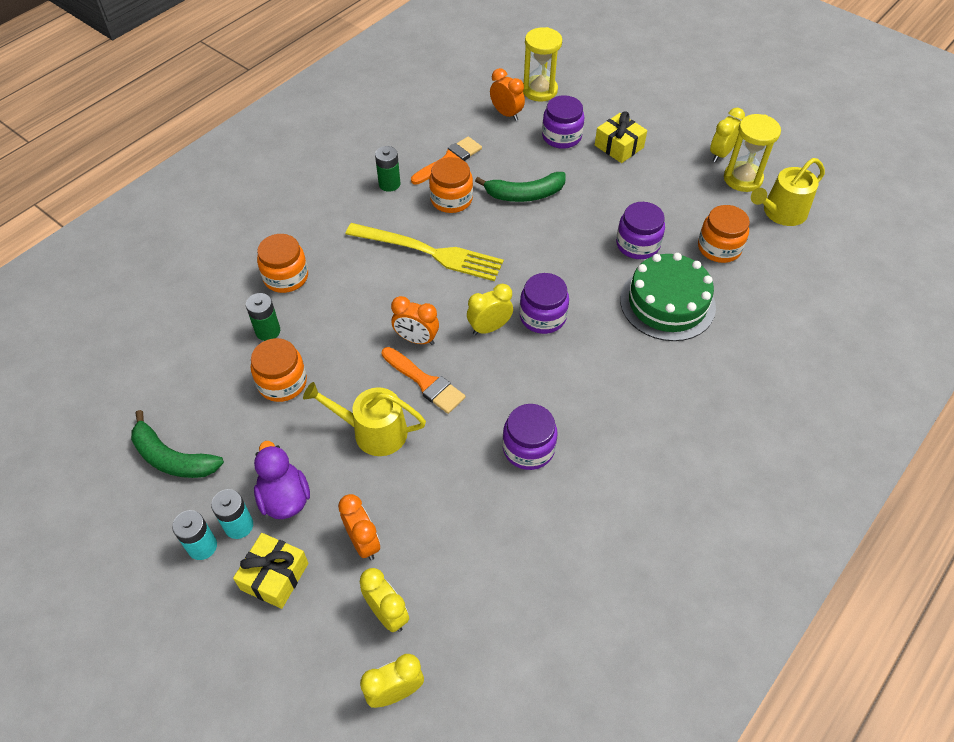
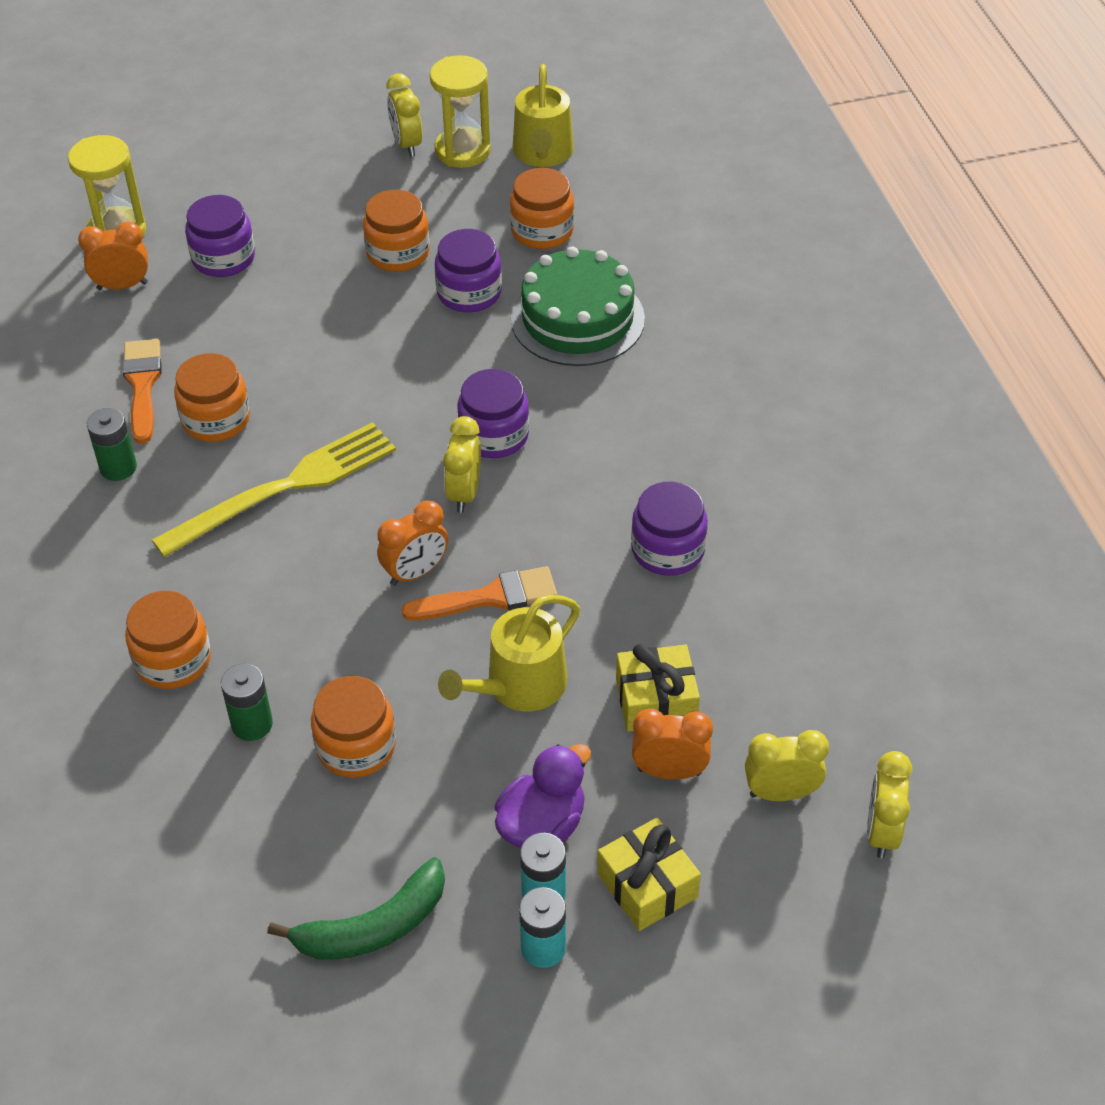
camera: 55 degrees left, 5 degrees down
(284, 498) = (542, 825): purple duck -> purple duck turned 120 degrees clockwise
(525, 194) = (284, 345): green banana -> none
(619, 146) = (298, 218): yellow gift -> yellow gift (656, 700)
(636, 198) = (398, 253): none -> orange jar

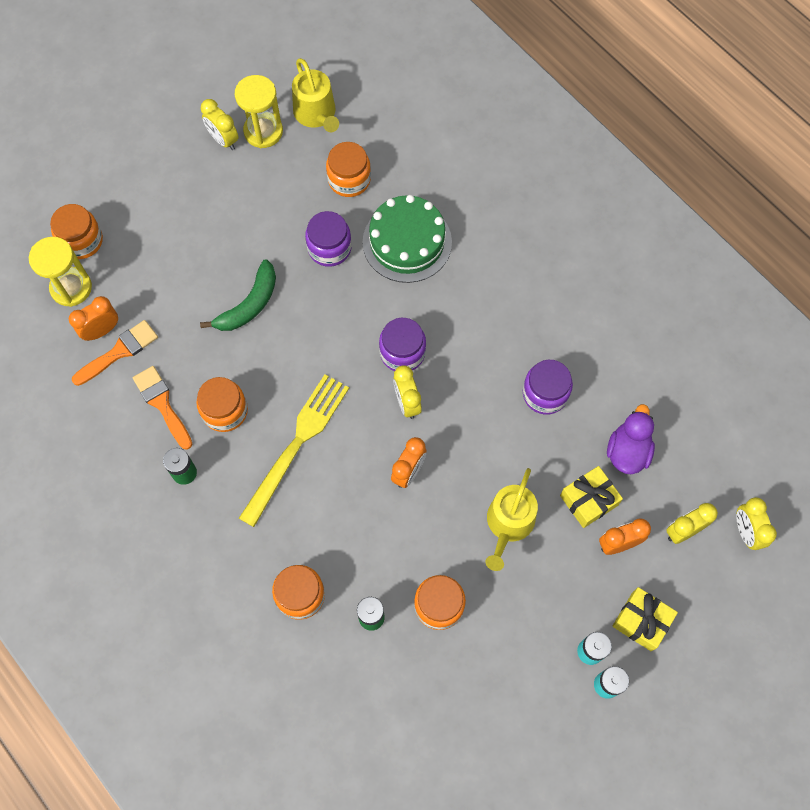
camera: 25 degrees left, 20 degrees up
(223, 258) = (155, 282): purple jar -> none
(373, 927) = (511, 714): green banana -> green banana (249, 304)
(398, 253) = (267, 233): orange jar -> orange jar (81, 241)
(490, 597) = (461, 470): orange brush -> orange brush (119, 351)
(542, 825) = (567, 609): purple duck -> purple duck (627, 451)

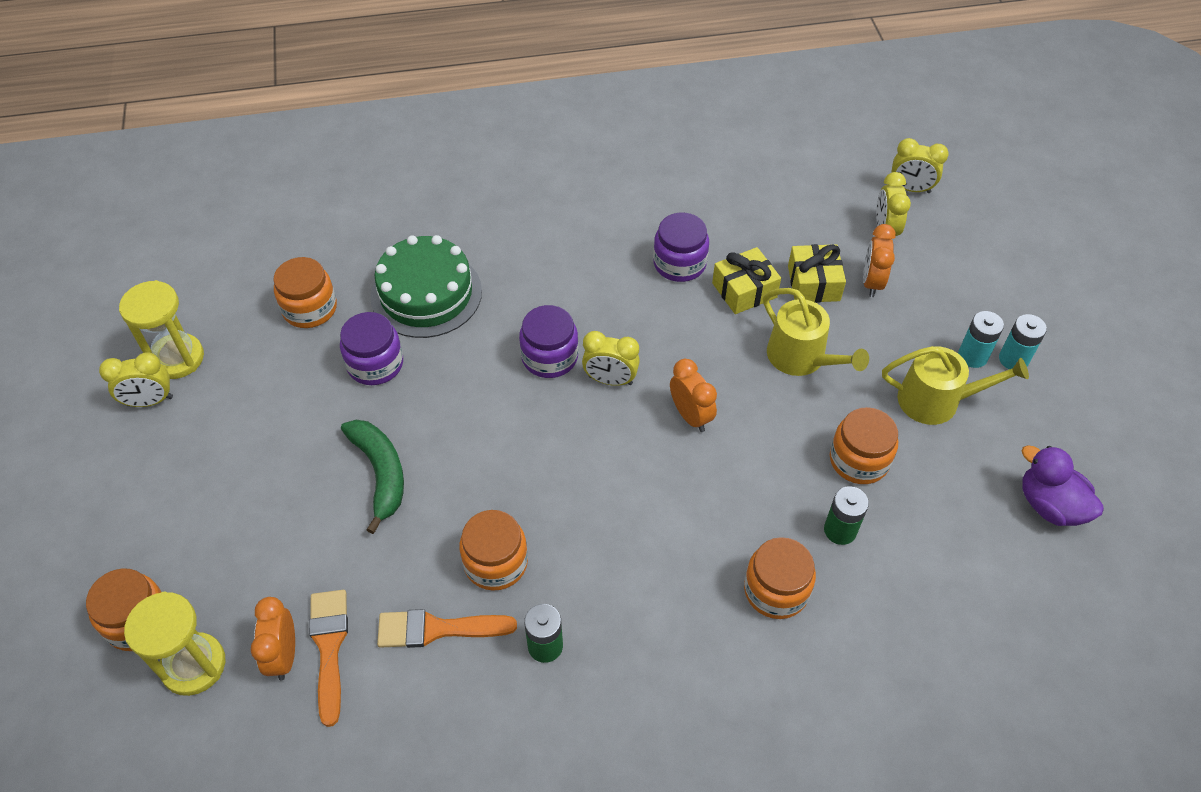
camera: 60 degrees left, 15 degrees down
(296, 445) = (589, 507): yellow fork -> none
(316, 114) = (204, 300): yellow watering can -> yellow watering can (936, 400)
(627, 451) = (781, 231): purple duck -> purple duck (1050, 505)
(641, 621) = (960, 302): yellow gift -> yellow gift (744, 290)

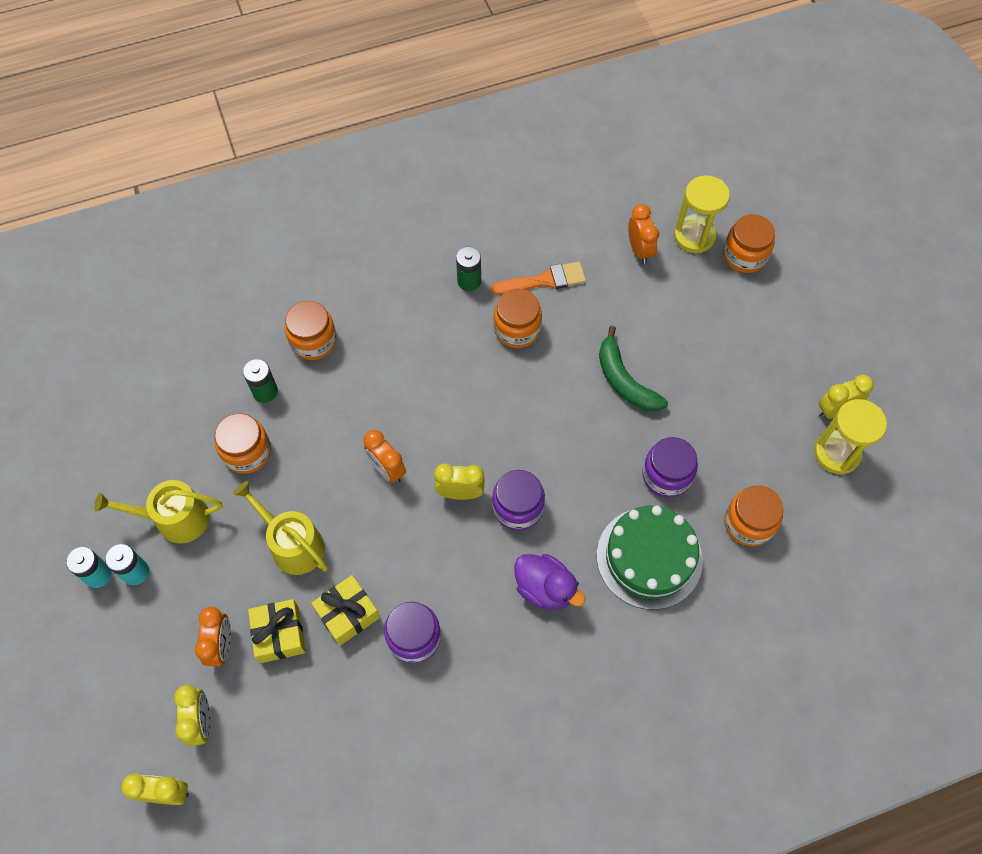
camera: 170 degrees right, 10 degrees up
(329, 647) = (612, 259): orange brush -> none
(1050, 505) = (98, 437): purple duck -> purple duck (545, 589)

